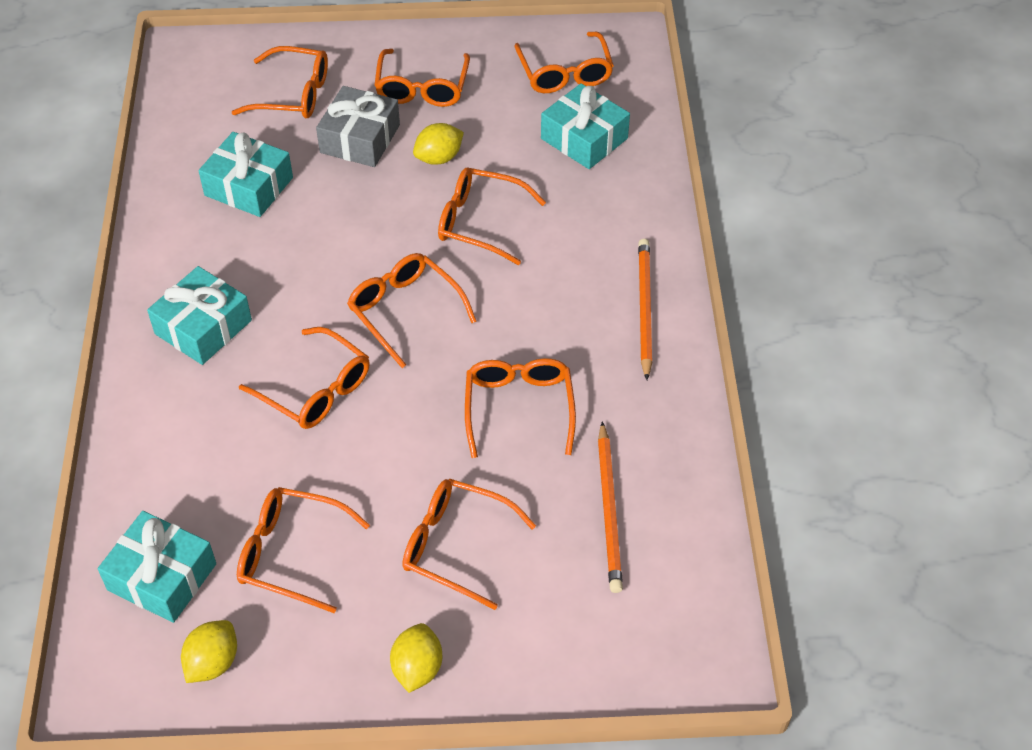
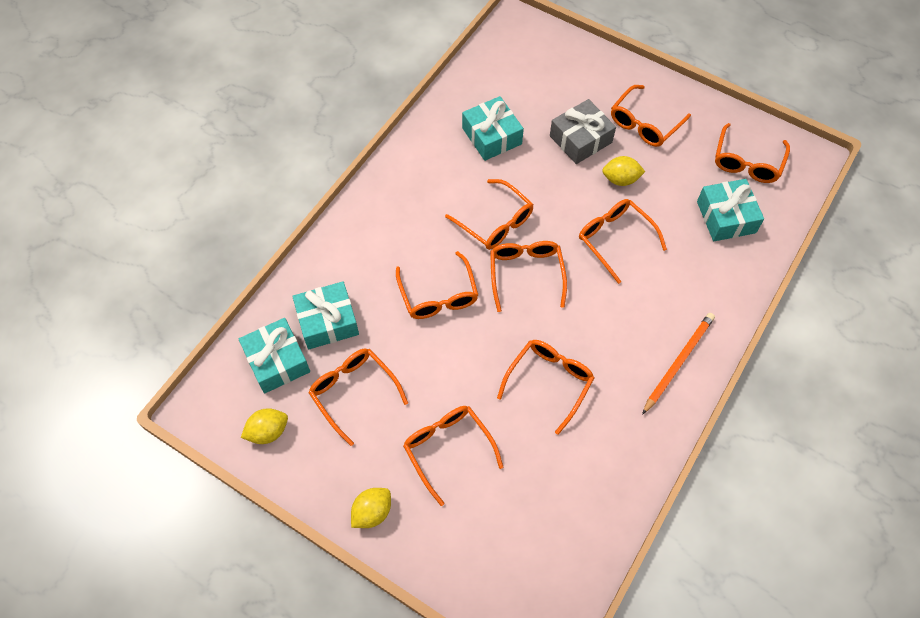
camera: 35 degrees right, 10 degrees up
(203, 327) = (403, 216): turquoise gift -> turquoise gift (327, 321)
(293, 94) = (561, 86): orange glasses -> orange glasses (495, 222)
(609, 510) = (555, 486): orange pencil -> none

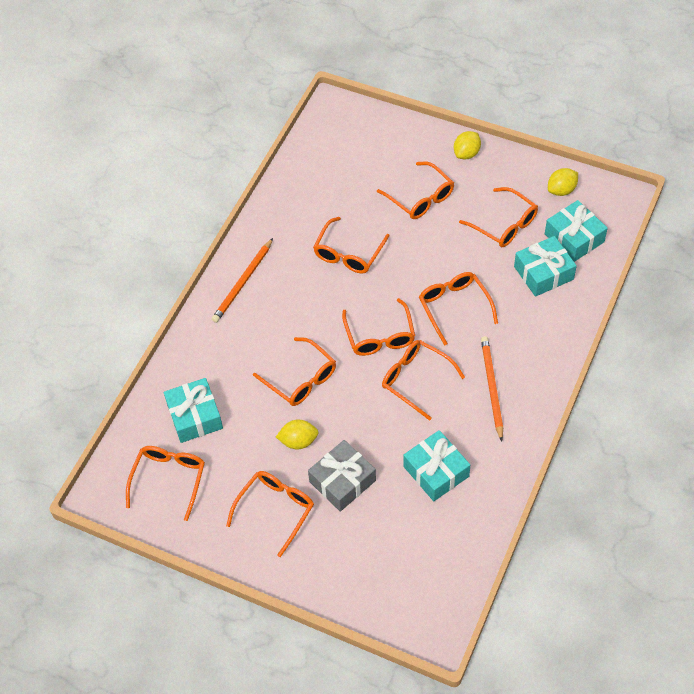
camera: 175 degrees right, 5 degrees down
(420, 204) = (491, 387): none -> orange pencil

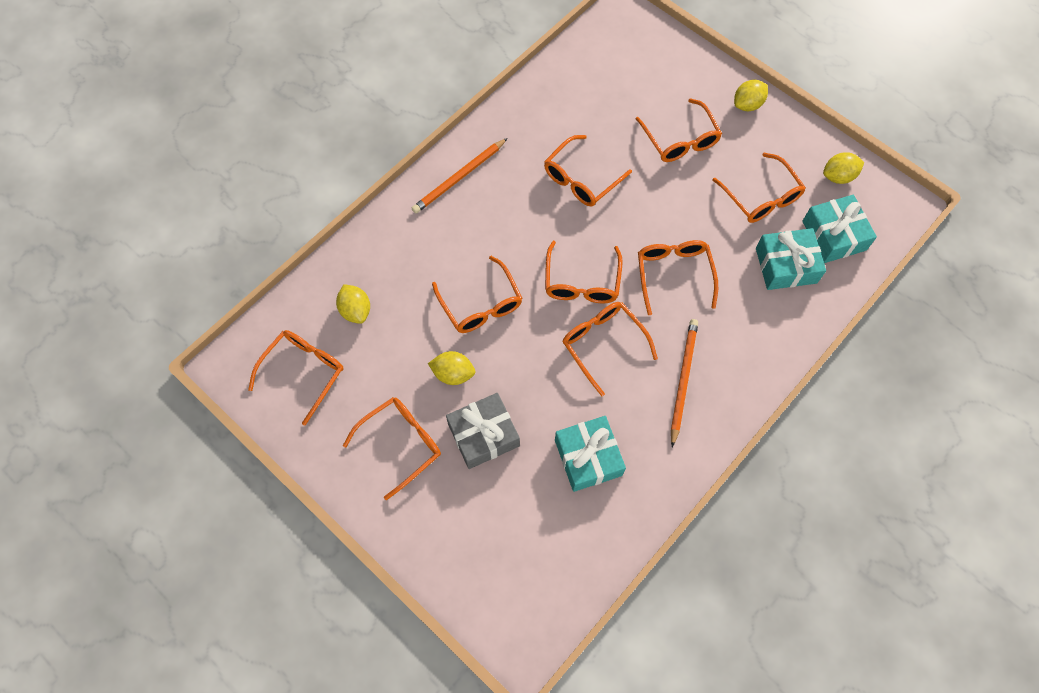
camera: 15 degrees right, 10 degrees up
(194, 416) = (356, 310): turquoise gift -> yellow lemon

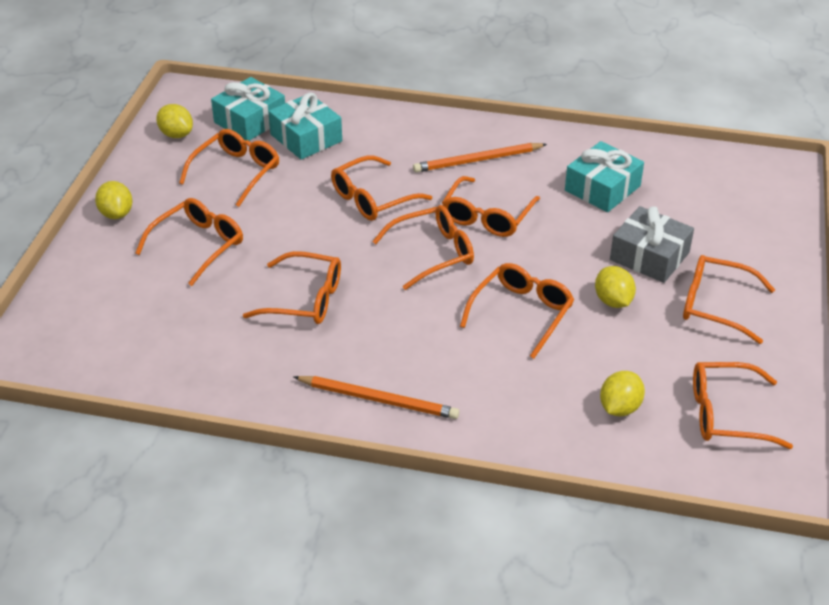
camera: 120 degrees left, 25 degrees down
(747, 104) = (116, 214): yellow lemon -> yellow lemon turned 45 degrees clockwise

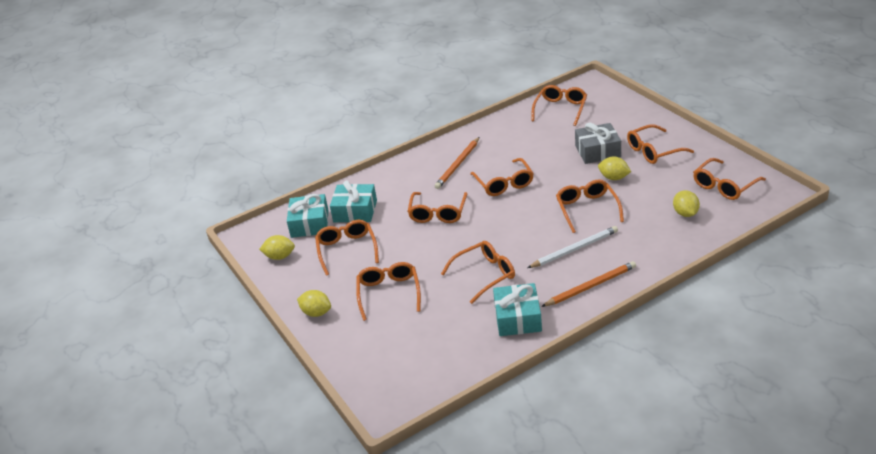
camera: 40 degrees left, 5 degrees down
(432, 253) = (507, 215): orange glasses -> orange glasses (560, 109)
(432, 346) = (574, 249): none -> white pencil
(602, 188) = (532, 139): turquoise gift -> turquoise gift (517, 318)

